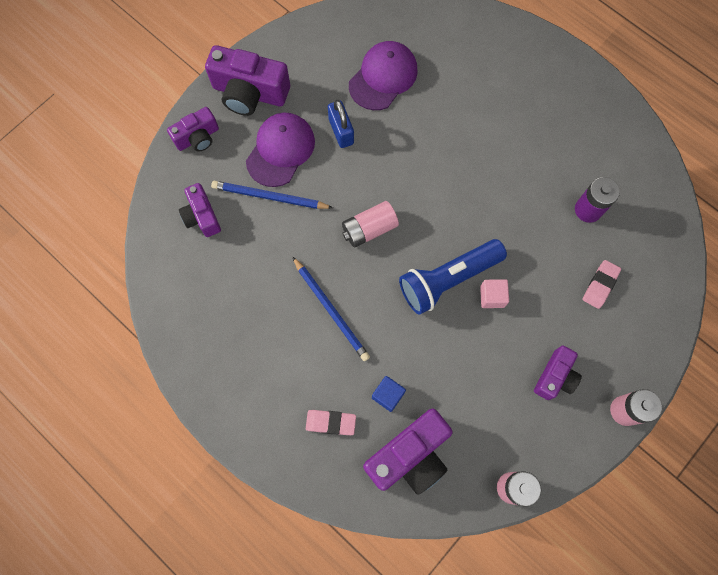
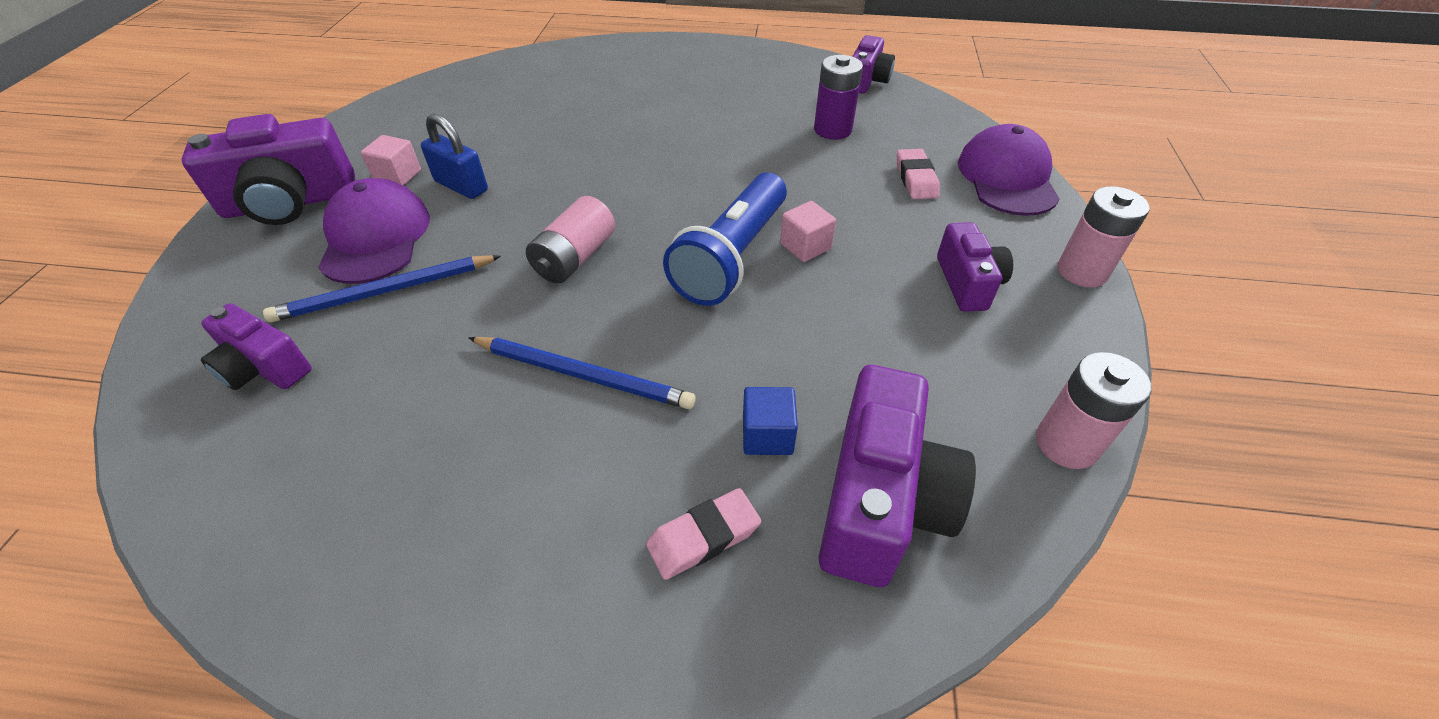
camera: 35 degrees left, 25 degrees down
(198, 138) = (215, 279): purple camera -> purple camera (867, 80)
(312, 101) = (398, 176): none -> pink cube
(383, 77) = (488, 124): purple cap -> purple cap (1007, 178)

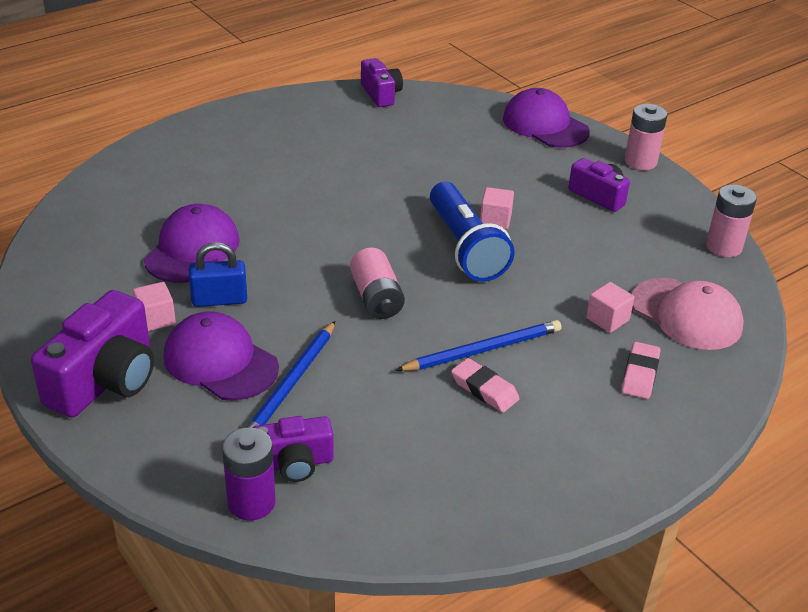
camera: 45 degrees left, 10 degrees down
(511, 136) = (192, 249): none -> purple cap
(767, 435) = (607, 319): blue cube -> pink cube
(832, 130) = (408, 140): purple battery -> purple battery (251, 502)
(880, 501) = (686, 314): purple camera -> pink cap
(916, 179) = (499, 149): pink eraser -> pink eraser (484, 389)

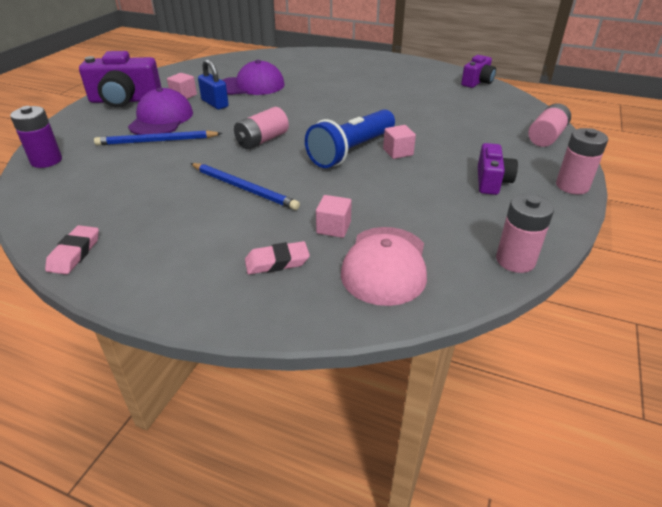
camera: 60 degrees right, 0 degrees up
(294, 463) = (86, 162): purple camera -> none
(484, 389) = (201, 200): pink eraser -> pink eraser (74, 253)
(545, 125) = (546, 137): purple cap -> pink battery

